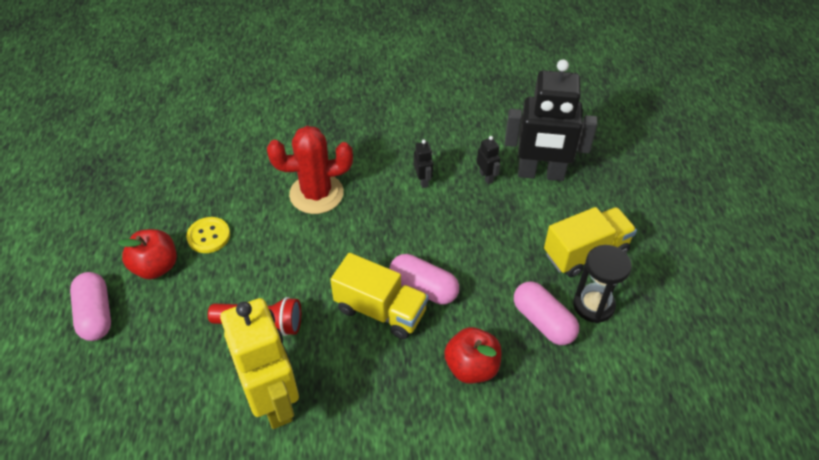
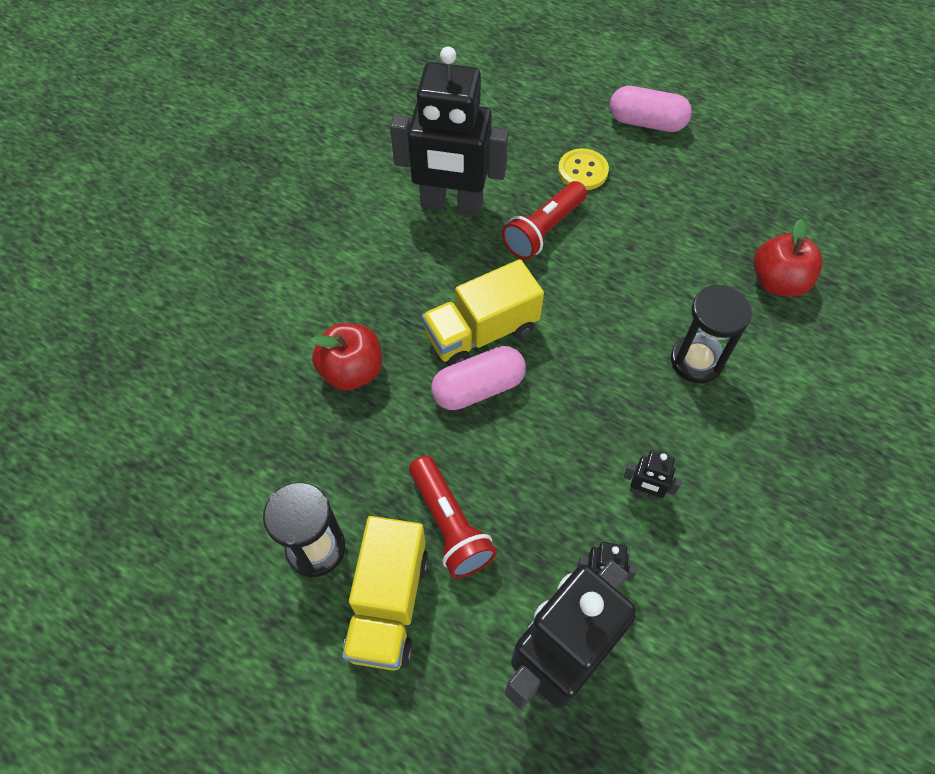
camera: 125 degrees right, 10 degrees up
(156, 267) = (677, 180): red apple -> red apple (777, 282)
(208, 236) = (693, 235): yellow button -> yellow button (582, 171)
(274, 401) = (451, 204): yellow robot -> black robot
(316, 194) = (696, 361): red cactus -> black hourglass
(520, 251) = (450, 525): none -> red flashlight
(543, 321) = (342, 476): pink capsule -> none

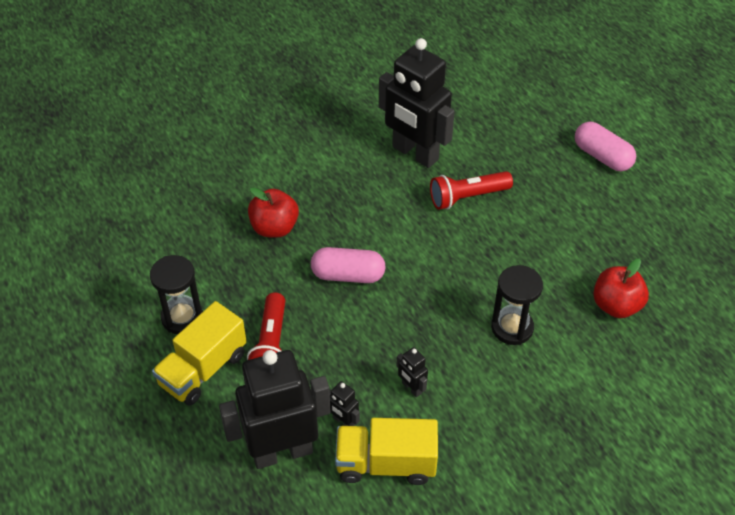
camera: 30 degrees right, 10 degrees down
(481, 333) = (375, 243): yellow truck -> yellow truck (386, 463)
(582, 171) = (526, 170): yellow button -> none

